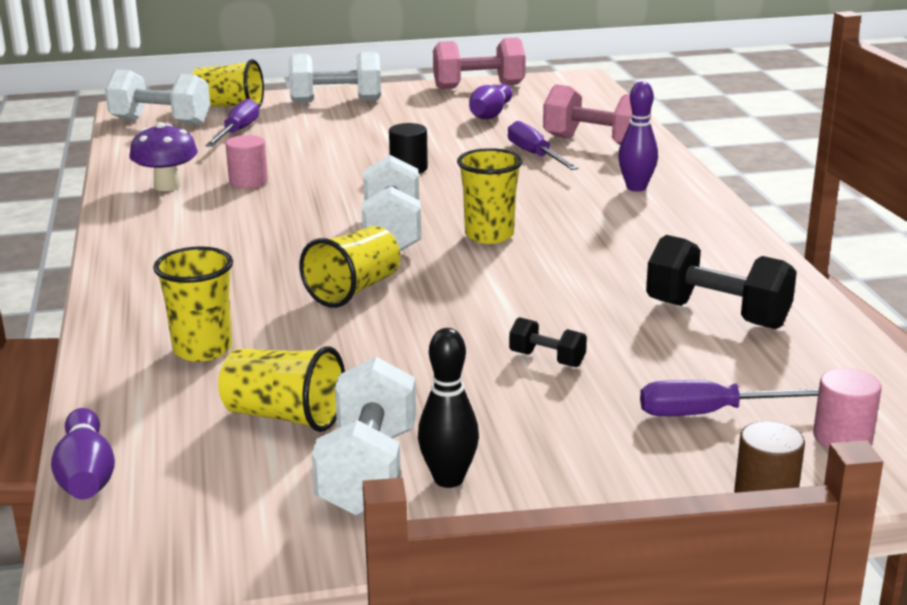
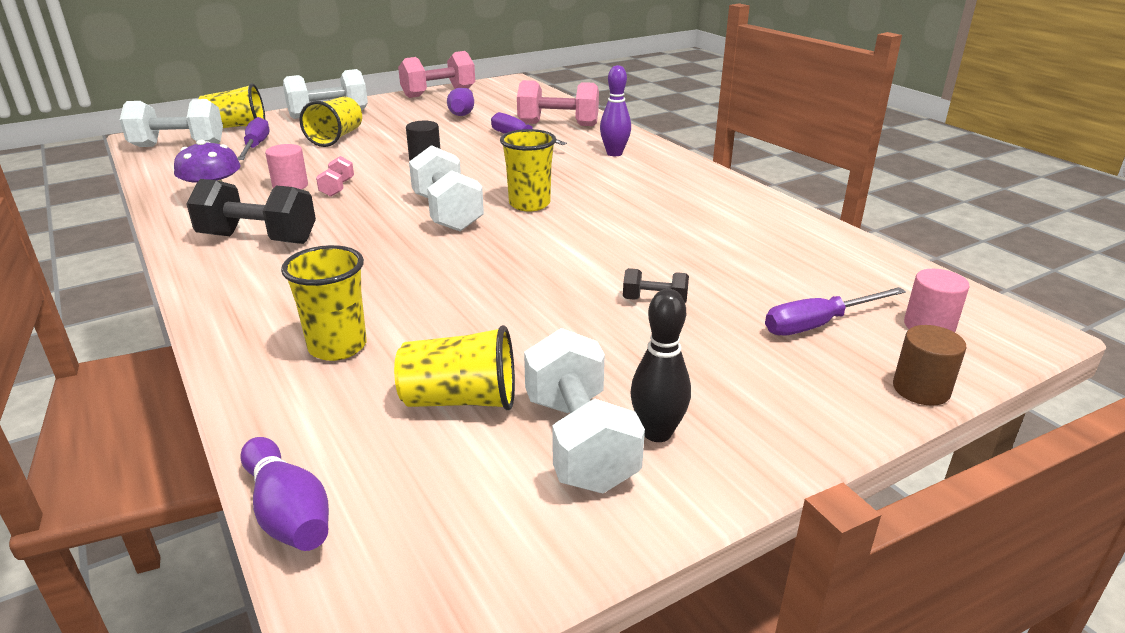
camera: 20 degrees left, 5 degrees up
(294, 190) = (337, 188): none -> pink dumbbell
(354, 290) = (447, 267): yellow cup -> yellow cup (336, 138)
(717, 314) = (753, 242): black dumbbell -> black dumbbell (258, 239)

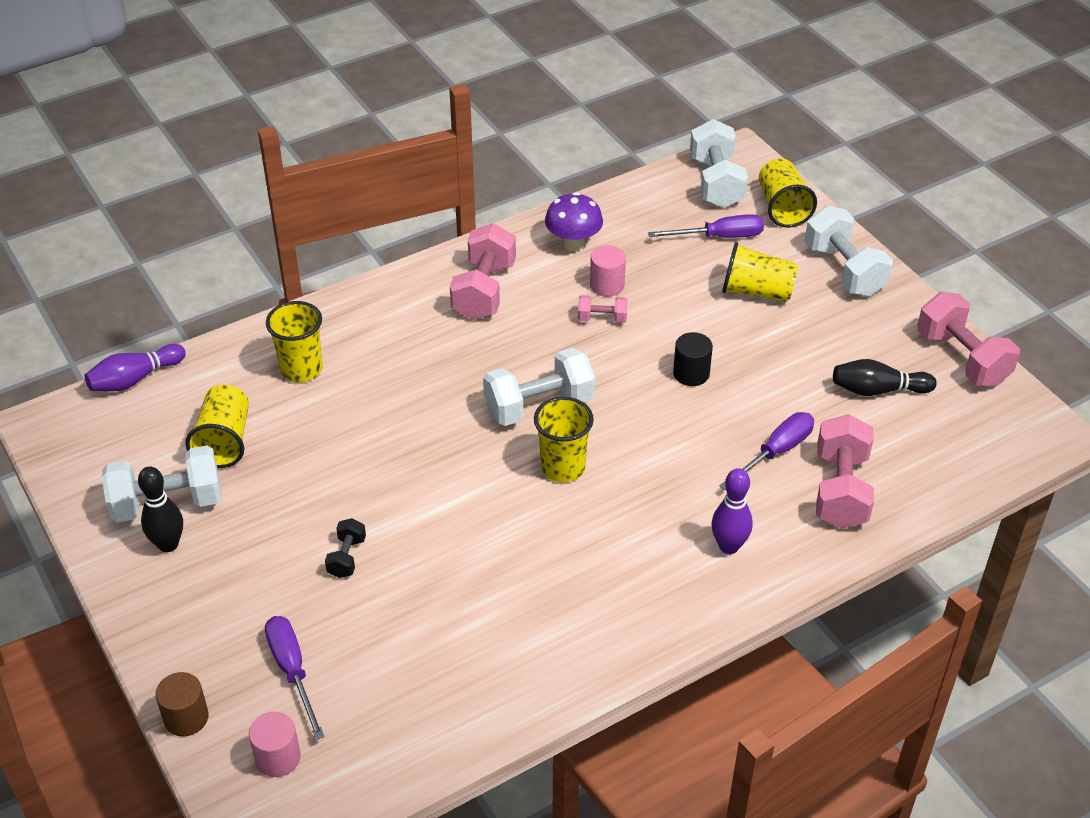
camera: 90 degrees right, 15 degrees up
(258, 239) = (484, 291): black dumbbell -> pink dumbbell
(462, 112) = (878, 390): purple bowling pin -> black bowling pin

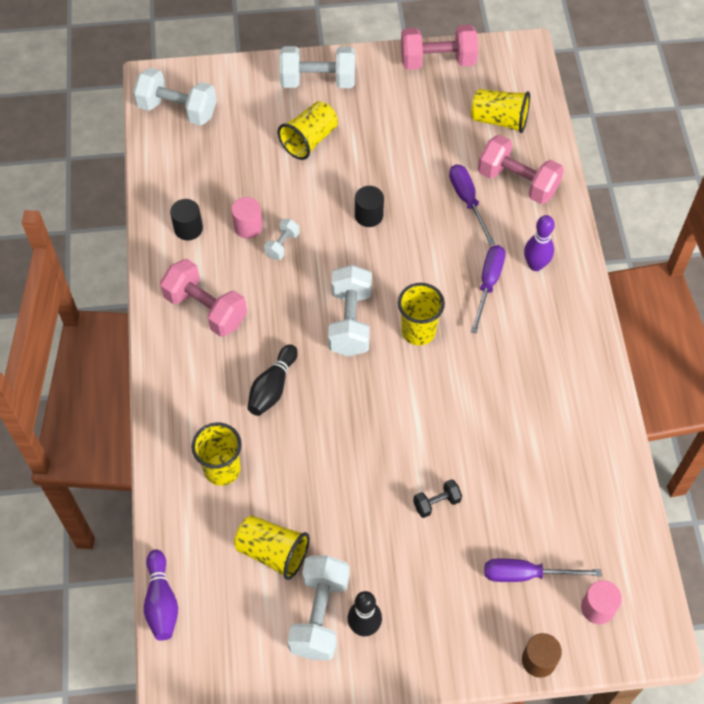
camera: 65 degrees left, 15 degrees up
(347, 557) = (436, 503): black dumbbell -> black dumbbell turned 60 degrees counterclockwise
(573, 243) = (188, 228): purple mushroom -> black cylinder
(602, 319) = (282, 245): pink dumbbell -> white dumbbell
(719, 237) = (238, 135): purple screwdriver -> purple screwdriver (488, 284)
(782, 207) = (231, 84): yellow cup -> yellow cup (499, 120)
(878, 390) = (441, 119): black bowling pin -> black bowling pin (272, 387)

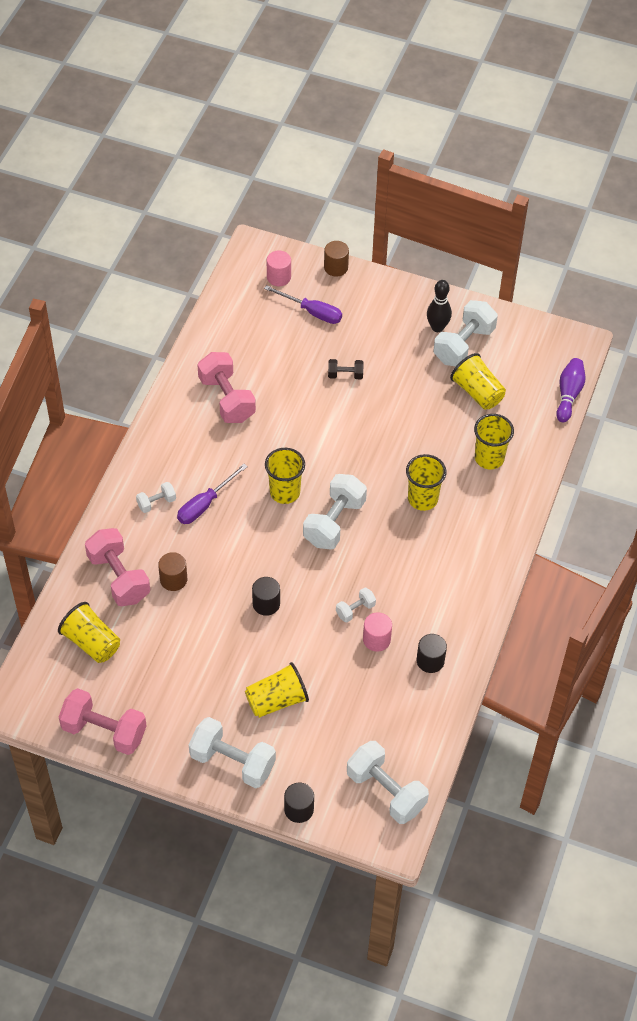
camera: 155 degrees left, 5 degrees down
(206, 309) = (447, 582): pink dumbbell -> pink dumbbell (227, 399)
(243, 69) = (299, 809): none -> black cylinder
(272, 387) = (422, 499): black bowling pin -> yellow cup
(467, 201) = (173, 579): purple screwdriver -> brown cylinder
(535, 265) = (156, 503): purple bowling pin -> white dumbbell

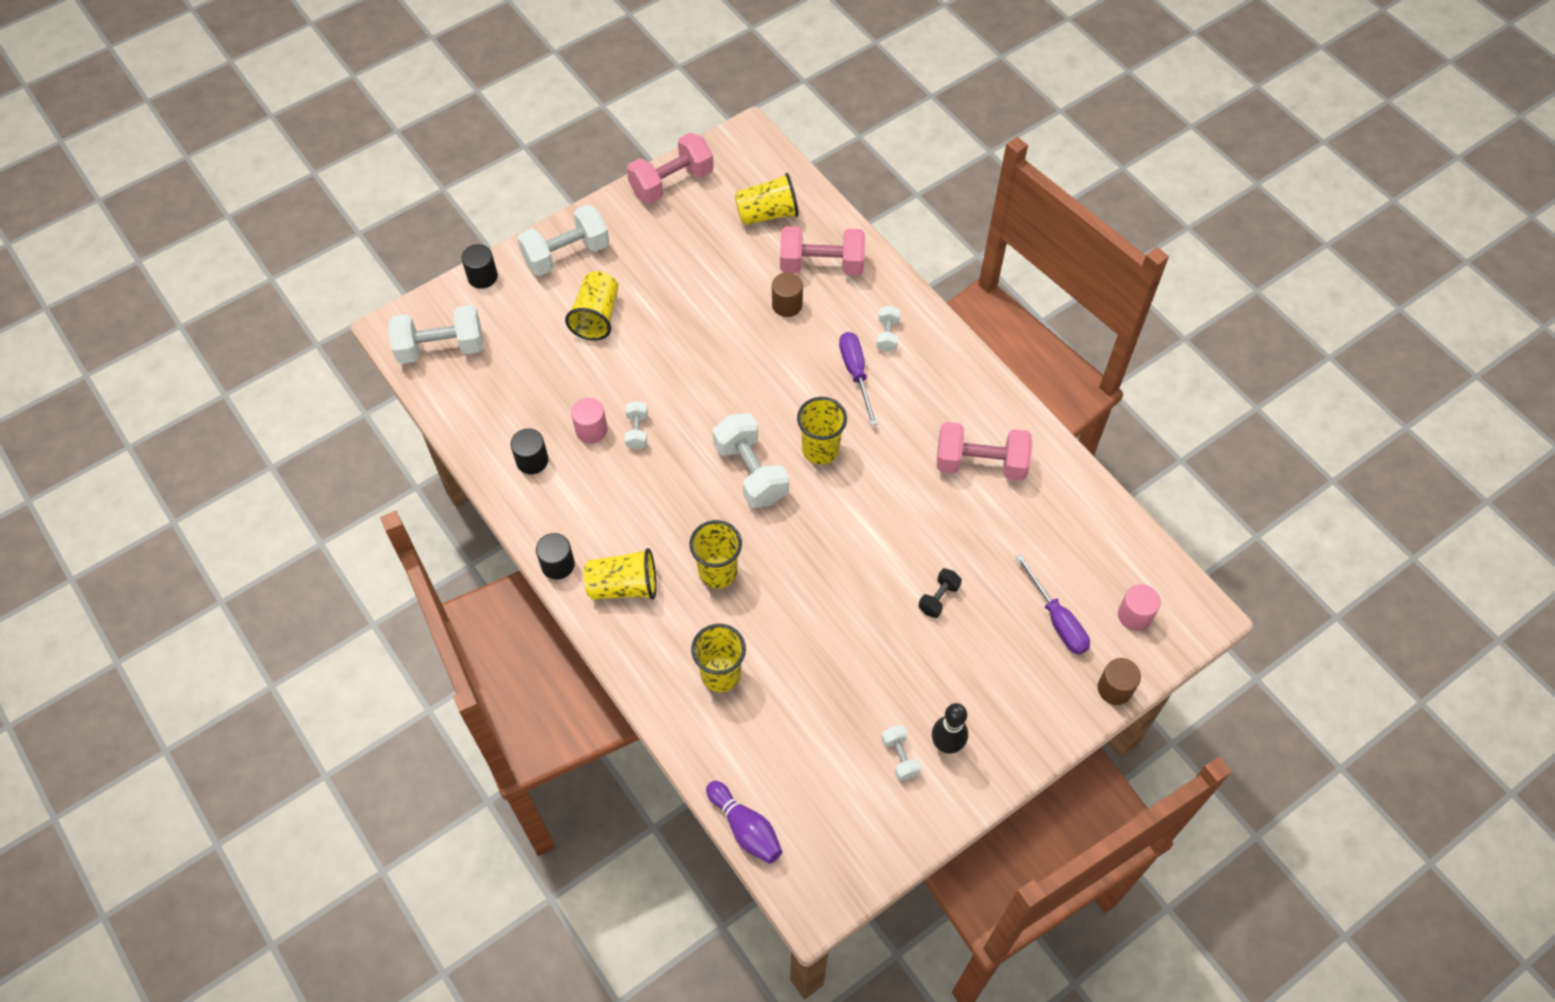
camera: 125 degrees right, 5 degrees up
(266, 604) = (702, 363): black cylinder -> black cylinder (557, 564)
(312, 312) = (1057, 619): purple screwdriver -> purple screwdriver turned 90 degrees counterclockwise
(463, 345) = (900, 757): white dumbbell -> white dumbbell, size x0.50
(477, 392) = (819, 724): yellow cup -> yellow cup (623, 586)

